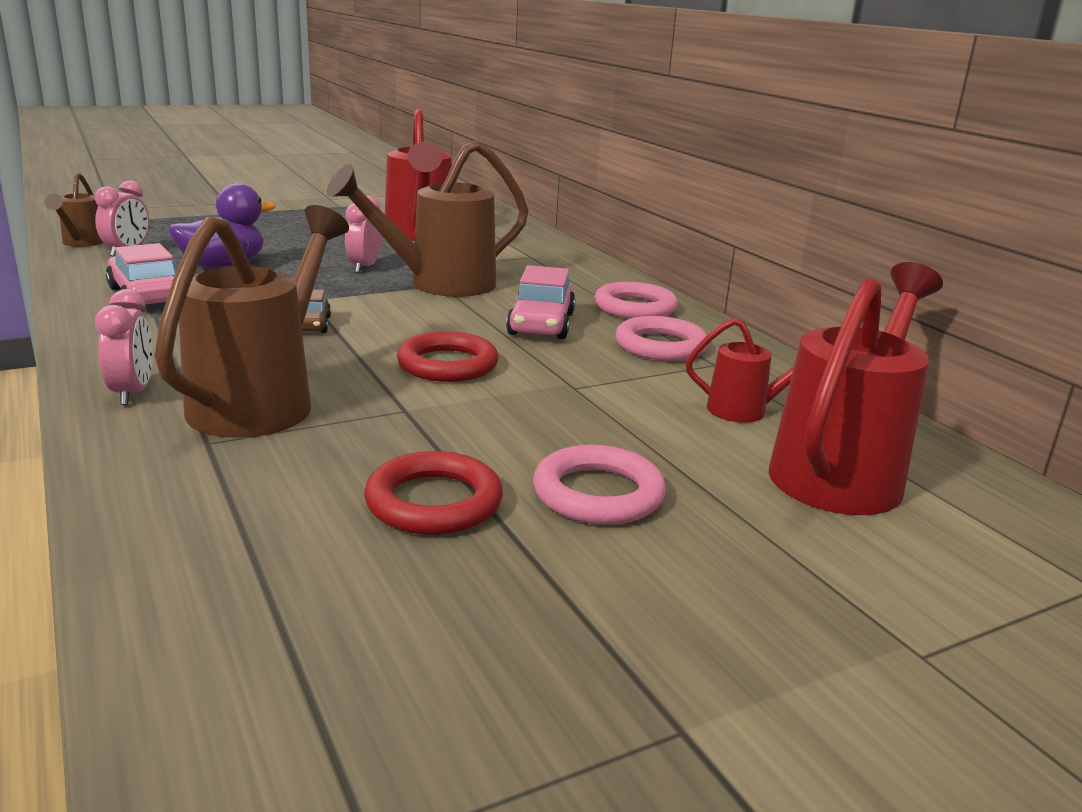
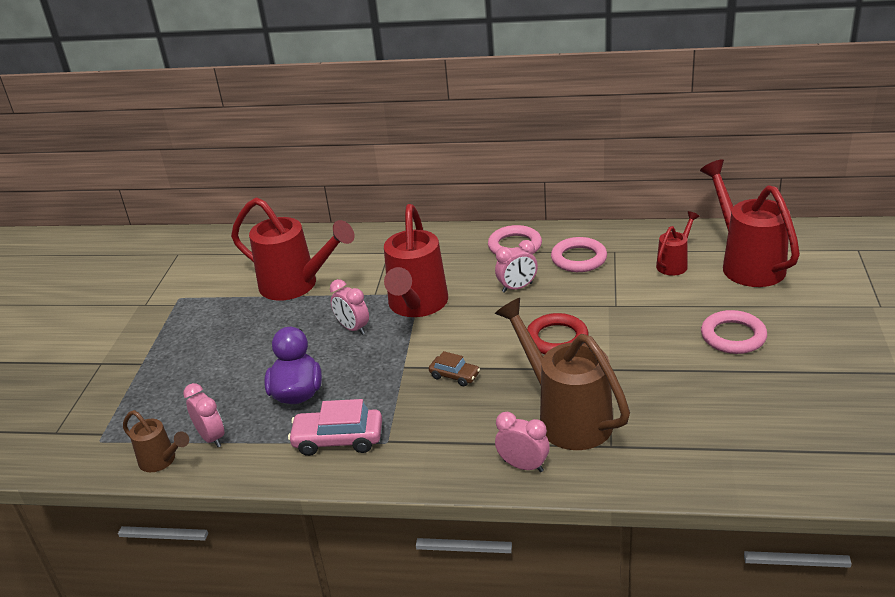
camera: 50 degrees left, 10 degrees up
(434, 502) = (717, 385): red ring -> none
(439, 285) = (416, 306): brown watering can -> red watering can
(541, 324) = (517, 288): pink car -> pink clock

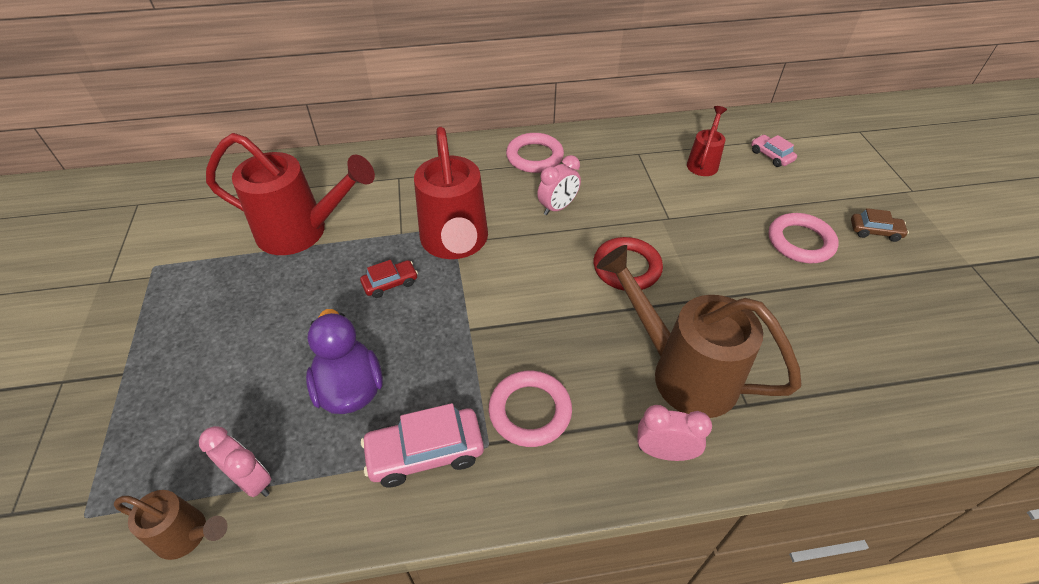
camera: 20 degrees left, 15 degrees up
(353, 328) = (390, 283): pink clock -> red car
(454, 376) = (534, 333): brown car -> brown car (875, 231)
(578, 259) = (607, 165): pink ring -> pink ring (530, 411)
(747, 264) = (771, 156): red watering can -> pink car

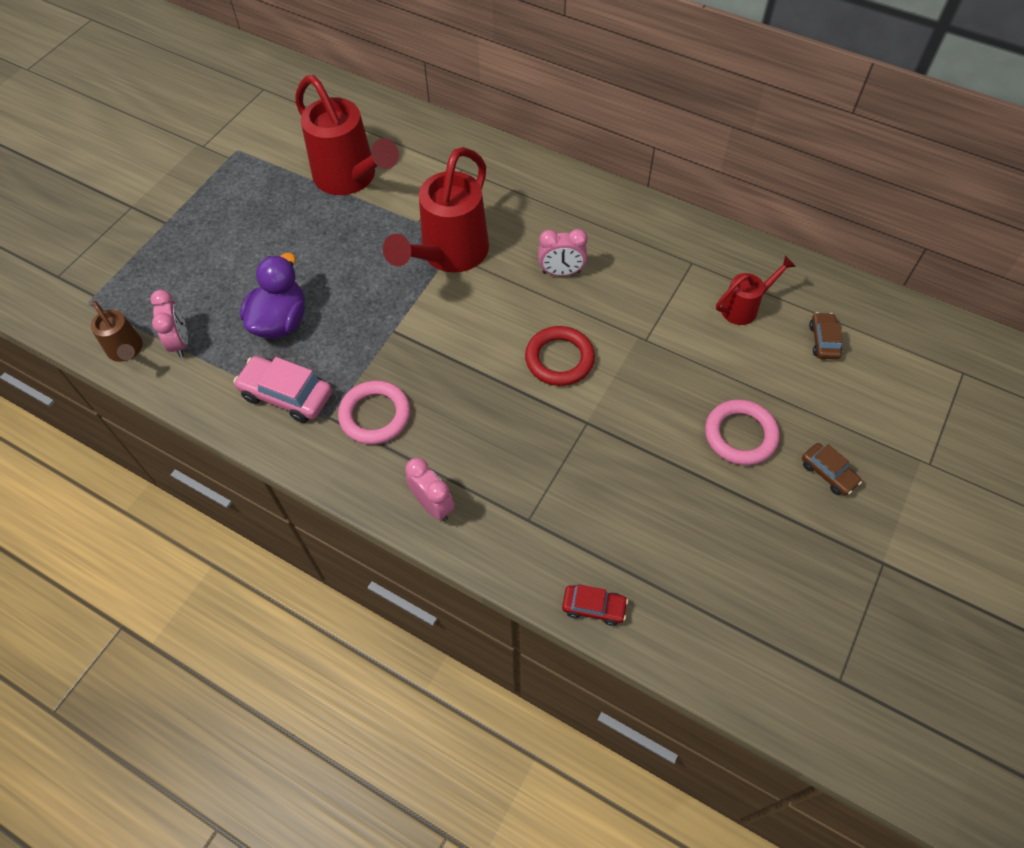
camera: 40 degrees right, 10 degrees up
(390, 283) = (373, 259): red car -> red car (594, 607)
(534, 157) = (593, 212): pink ring -> none
(682, 372) = (508, 464): brown watering can -> none
(771, 156) = (823, 341): pink car -> brown car

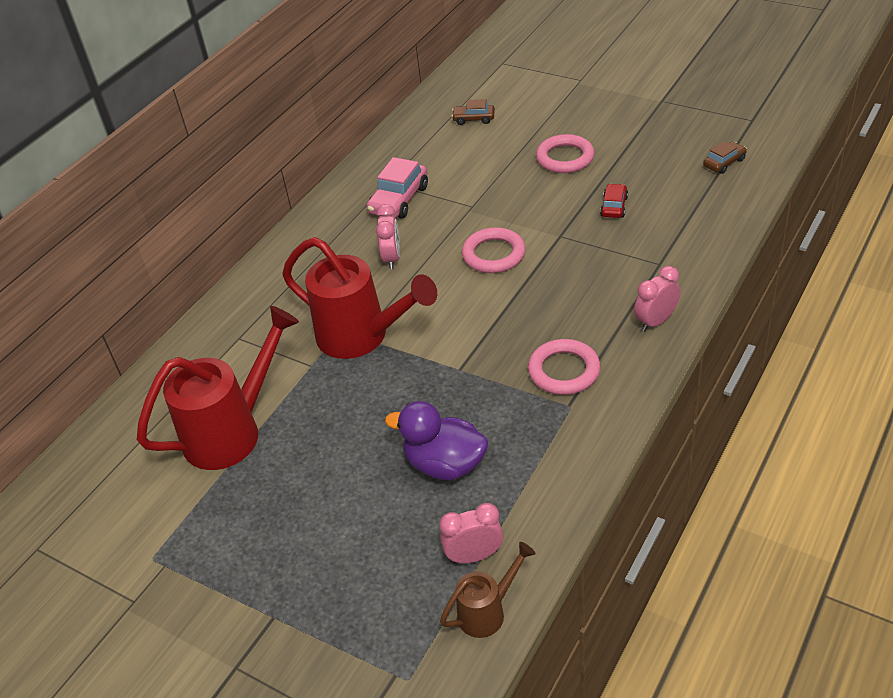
camera: 85 degrees left, 15 degrees down
(287, 395) = (544, 443): pink car -> pink car (399, 200)
(559, 359) = (493, 254): red ring -> pink ring
(594, 607) = (728, 225): red car -> red car (614, 206)
(744, 307) = (439, 155): red watering can -> none
(828, 473) = (594, 120): brown car -> brown car (724, 163)

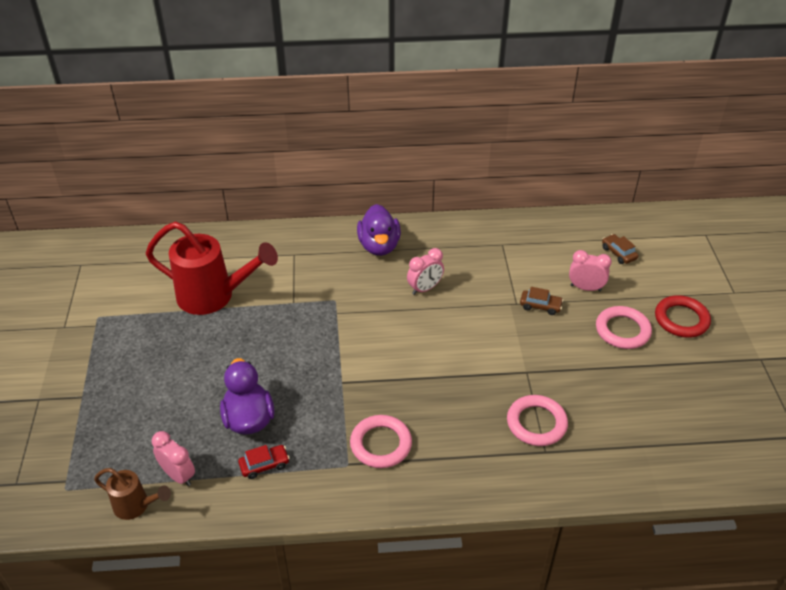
camera: 50 degrees right, 0 degrees up
(298, 267) = (379, 246): none -> purple duck
(362, 337) = (336, 314): red watering can -> none
(399, 200) = (488, 260): pink car -> none
(493, 254) = (473, 342): pink ring -> pink ring (536, 423)
(583, 120) = (681, 319): none -> red ring
(614, 206) = (590, 390): red car -> red car (264, 465)
(656, 321) = (475, 479): pink clock -> pink clock (585, 288)
(724, 163) = (716, 441): brown car -> brown car (540, 306)

